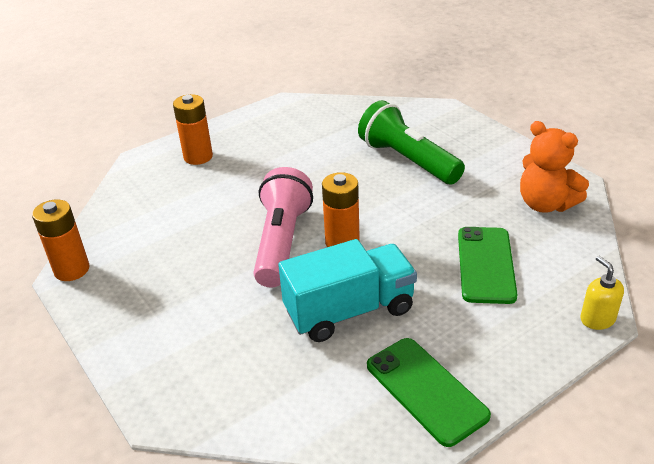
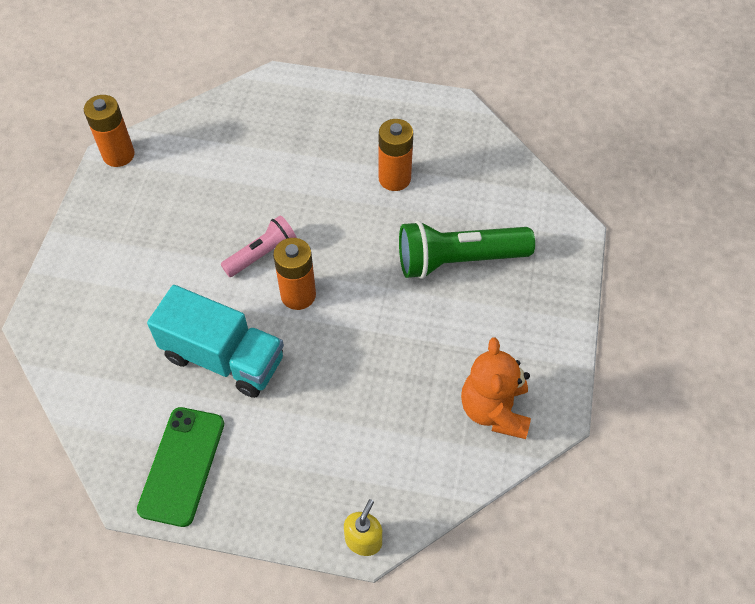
camera: 45 degrees right, 20 degrees up
(198, 157) = (315, 113): orange battery -> orange battery (394, 178)
(282, 241) = (262, 254): pink flashlight -> pink flashlight, size x0.59
(407, 160) = (458, 260): green flashlight -> green flashlight turned 105 degrees counterclockwise
(486, 265) = (362, 415): green phone -> none

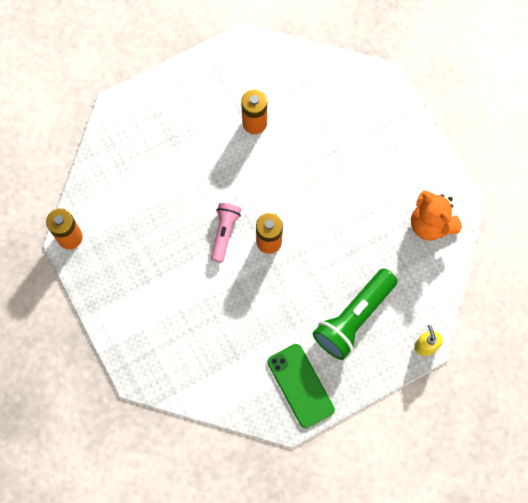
camera: 40 degrees left, 15 degrees up
(223, 358) = (264, 311): turquoise truck -> none
(458, 260) = (337, 149): green flashlight -> green flashlight (353, 318)

